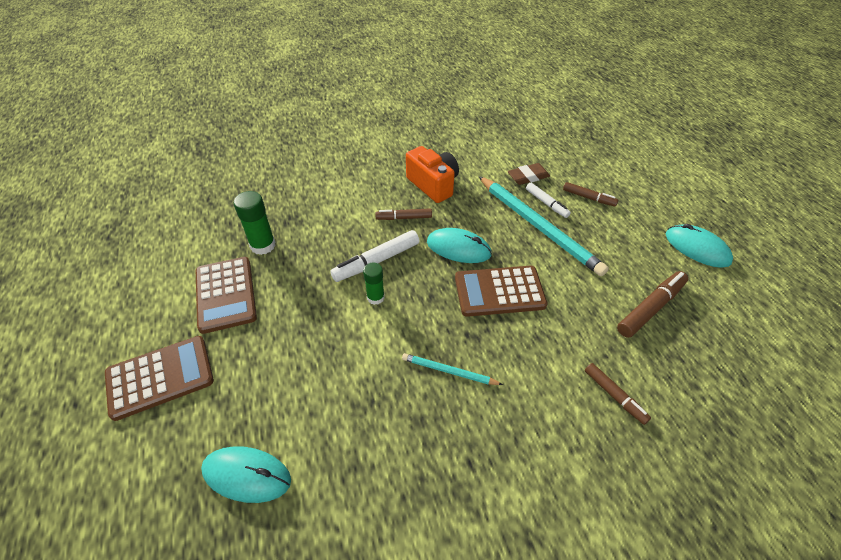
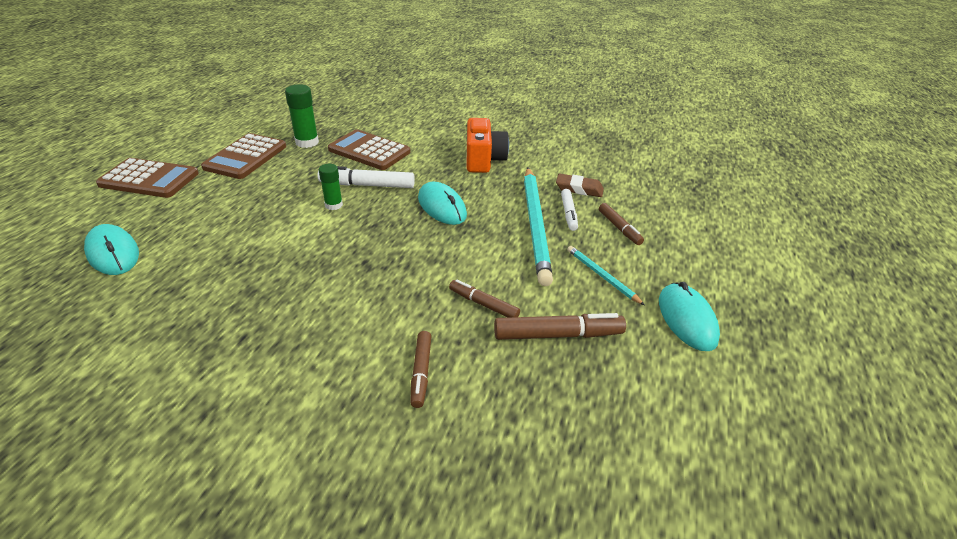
camera: 35 degrees right, 10 degrees down
(404, 218) = (428, 170): brown marker -> brown marker (483, 304)
(449, 371) = (315, 275): turquoise pencil -> turquoise pencil (602, 276)
(499, 291) = (432, 249): brown calculator -> brown calculator (369, 151)

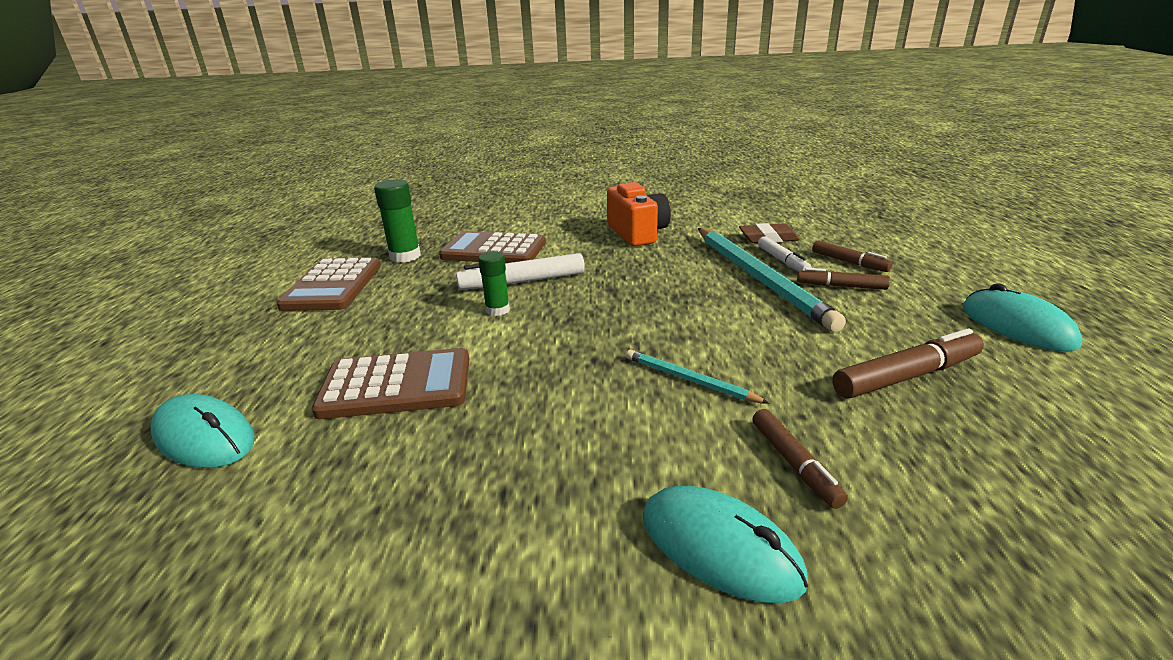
camera: 15 degrees left, 10 degrees down
(149, 179) = (204, 336): brown calculator -> brown calculator (396, 385)
(442, 207) = (635, 284): turquoise mouse -> turquoise mouse (719, 547)
(483, 304) = (788, 367): brown marker -> brown marker (841, 286)
(602, 276) = (884, 308): turquoise pencil -> turquoise pencil (689, 380)

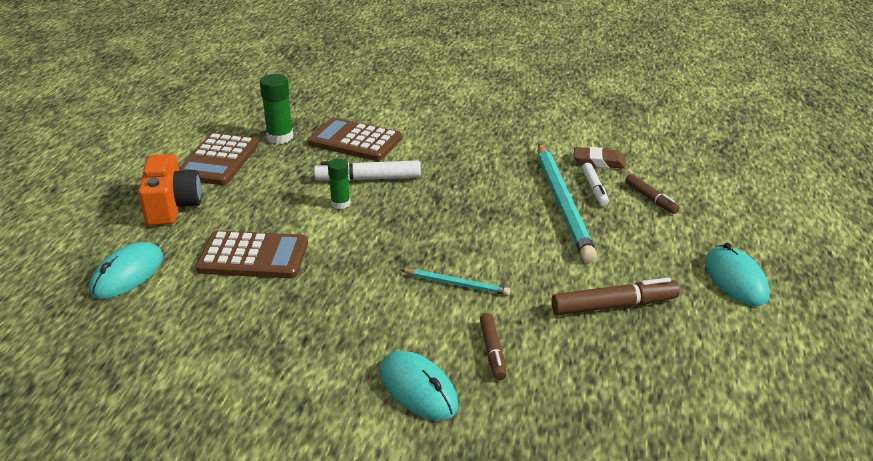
camera: 10 degrees right, 5 degrees up
(204, 437) = (127, 274): turquoise mouse -> turquoise mouse turned 75 degrees clockwise
(637, 233) = (486, 139): orange camera -> orange camera (172, 206)
(689, 380) = (457, 284): turquoise pencil -> turquoise pencil turned 150 degrees clockwise
(841, 286) = (625, 222): brown marker -> none

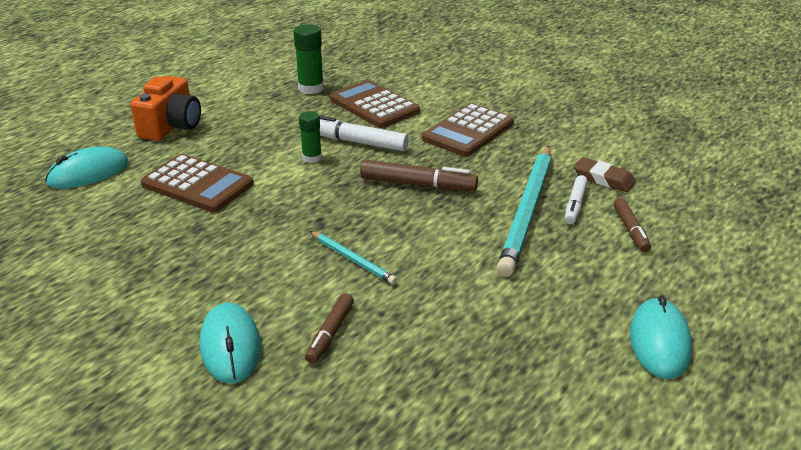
camera: 25 degrees right, 0 degrees up
(218, 160) = (242, 97): brown calculator -> brown calculator (468, 131)
(613, 305) = (493, 327): brown marker -> brown marker (417, 185)

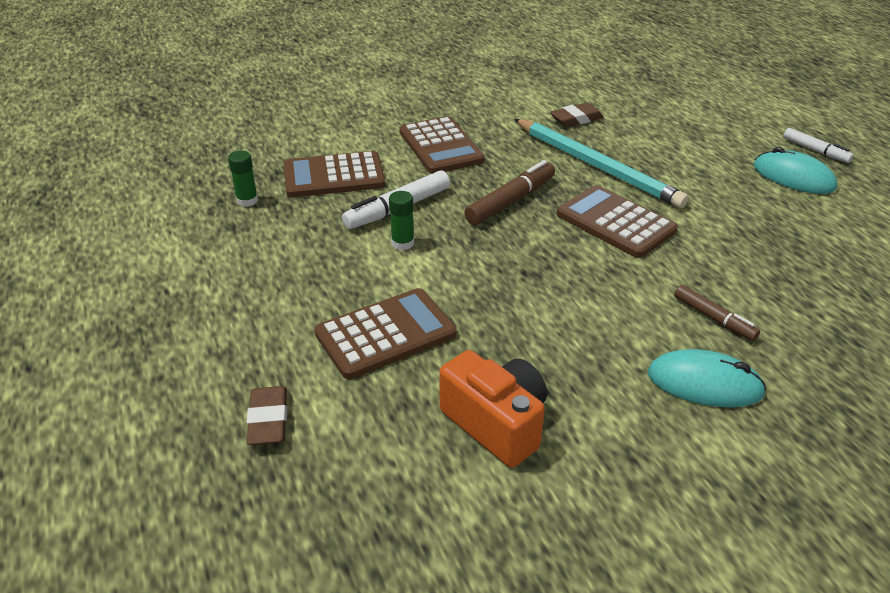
camera: 60 degrees left, 5 degrees up
(88, 173) = (268, 420): turquoise mouse -> brown eraser
(171, 126) = (220, 322): orange camera -> orange camera (496, 424)
(311, 88) = (247, 200): green glue stick -> green glue stick, size x0.65
(353, 259) = (608, 273): turquoise pencil -> none
(438, 244) = (615, 222): none -> brown calculator
(575, 204) = (603, 143): white marker -> white marker (815, 150)
(630, 230) = (654, 136): brown marker -> none

